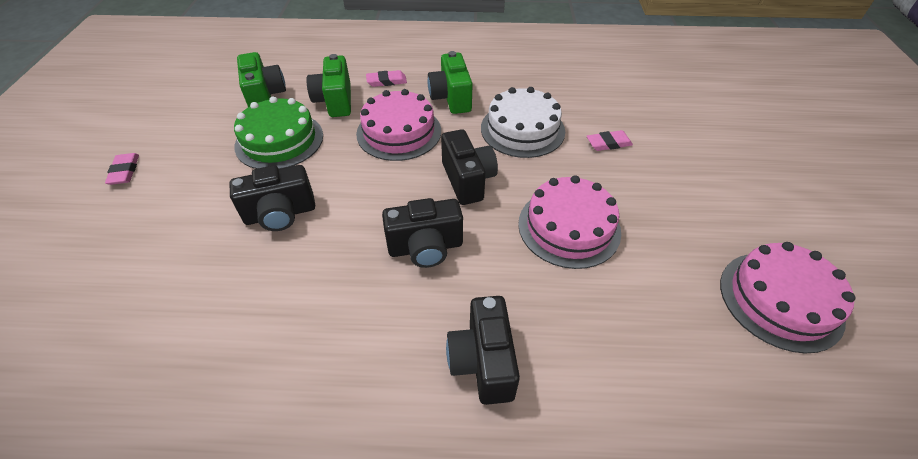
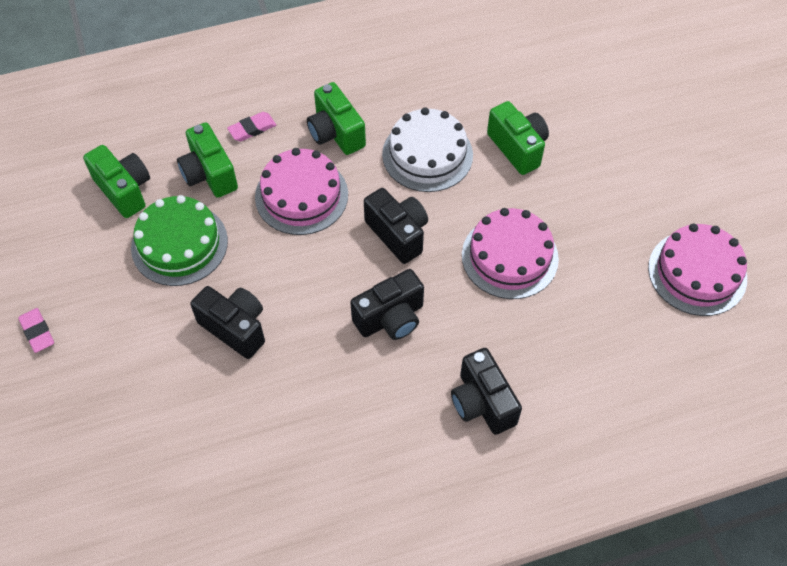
camera: 20 degrees left, 10 degrees up
(280, 214) = (235, 328): black camera -> black camera turned 105 degrees counterclockwise
(608, 143) = (518, 148): pink eraser -> green camera

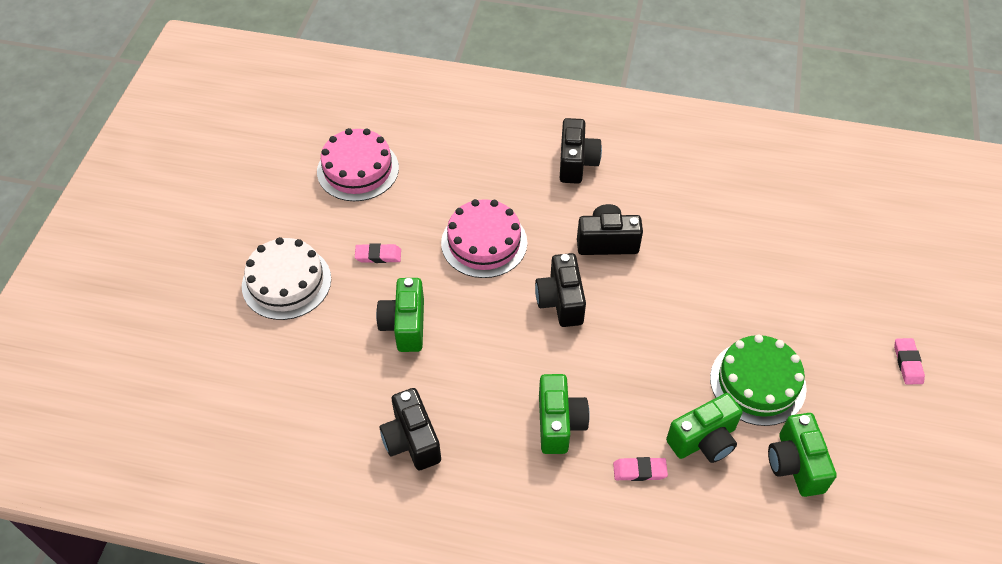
camera: 150 degrees left, 5 degrees down
(209, 174) = (704, 440): green camera -> green camera turned 60 degrees clockwise
(235, 328) = (734, 290): black camera -> black camera (411, 440)
(301, 195) = (625, 375): pink cake -> none
(427, 154) = (488, 358): white cake -> white cake (286, 282)
(594, 195) = (378, 255): none -> pink eraser

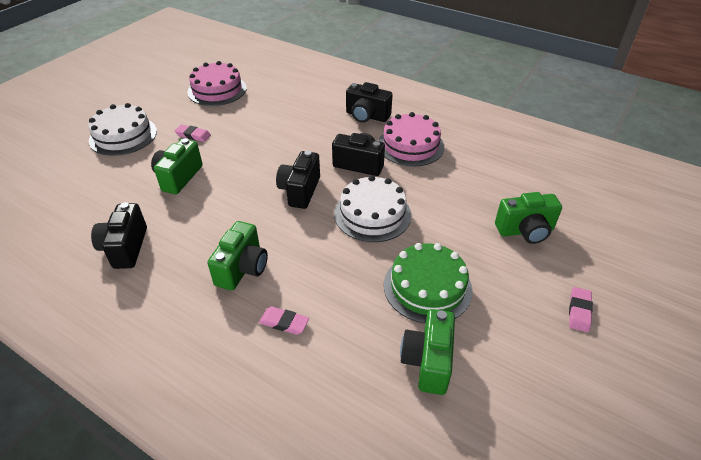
camera: 20 degrees right, 10 degrees down
(484, 242) = (270, 144): pink cake -> pink cake (410, 145)
(576, 163) = (367, 116): black camera -> black camera turned 90 degrees clockwise
(658, 309) = (372, 214): none -> white cake
(704, 440) = (354, 316): green camera -> green camera (525, 231)

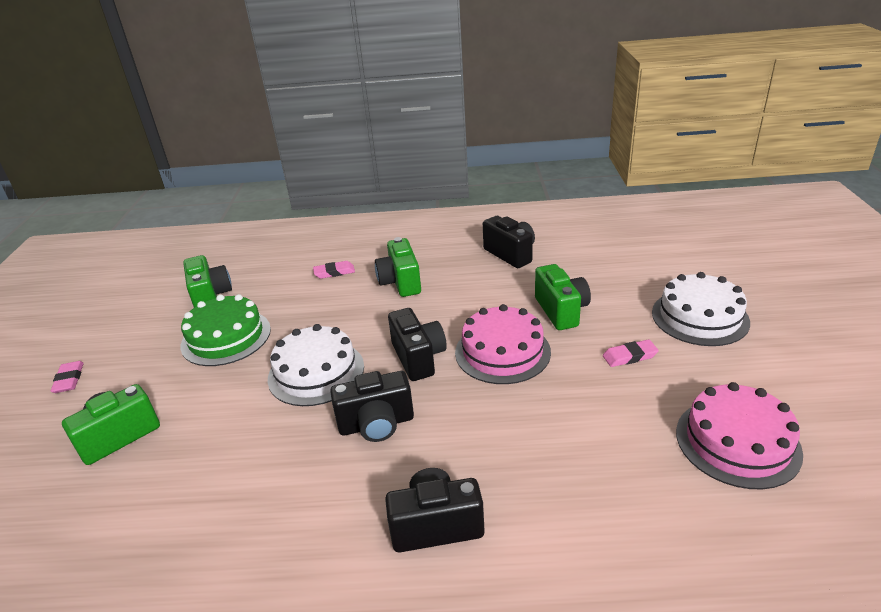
camera: 150 degrees right, 10 degrees down
(410, 145) = (320, 497): pink cake -> pink cake (502, 352)

